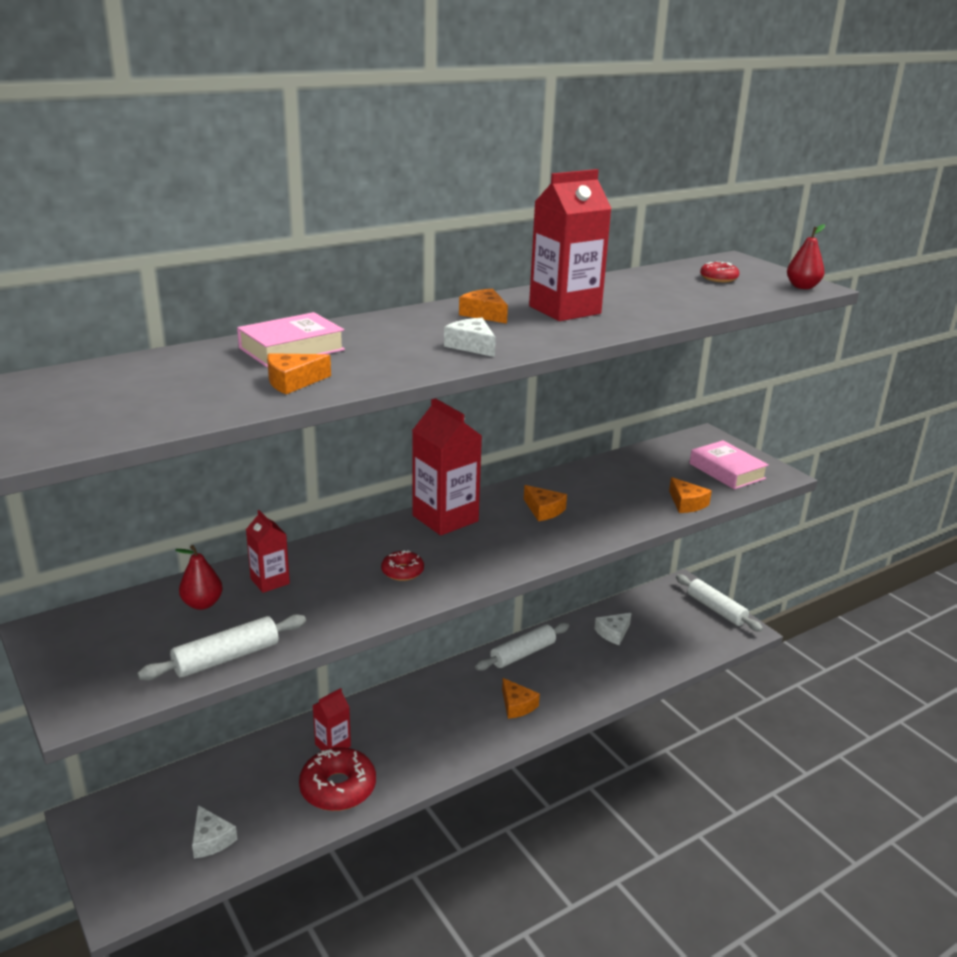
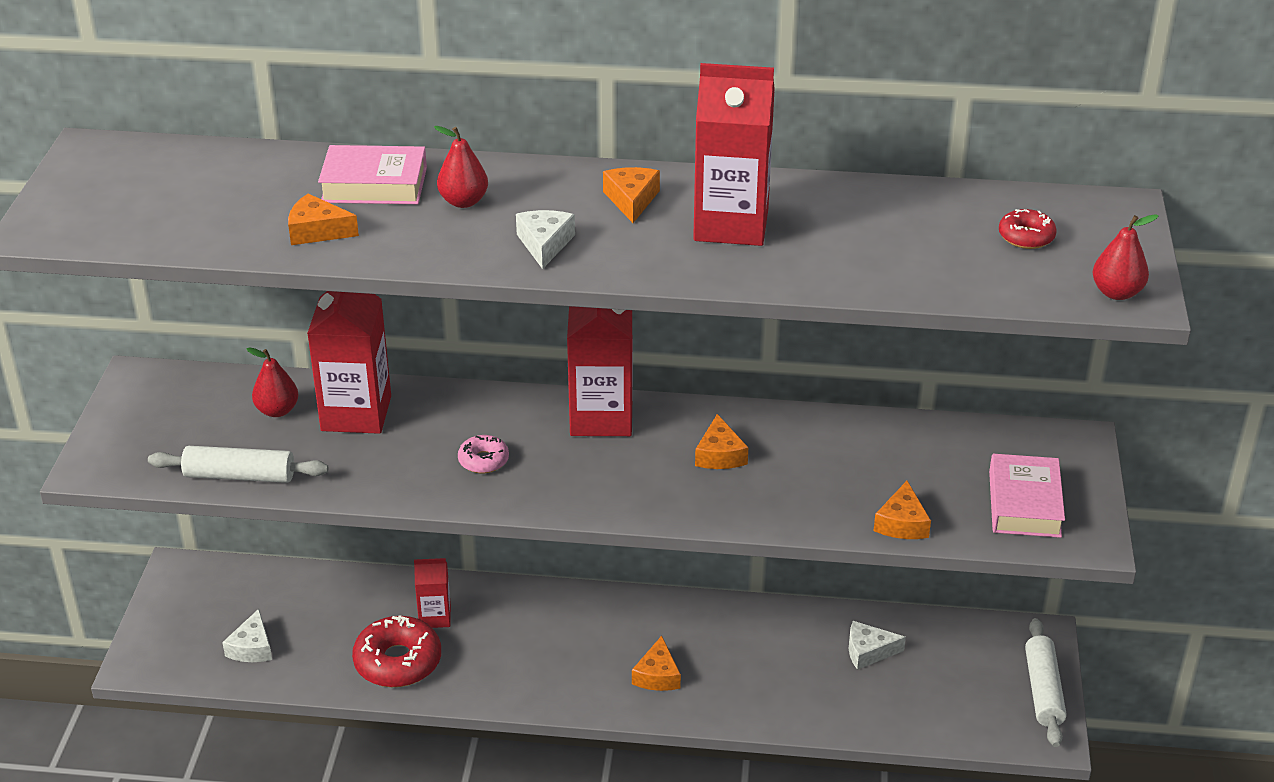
camera: 40 degrees right, 10 degrees up
(270, 581) = (356, 413): red carton -> red carton, size x1.83
(375, 341) = (463, 201): none -> red pear
(402, 571) = (483, 460): red donut -> pink donut
(523, 654) = (731, 621): white rolling pin -> none

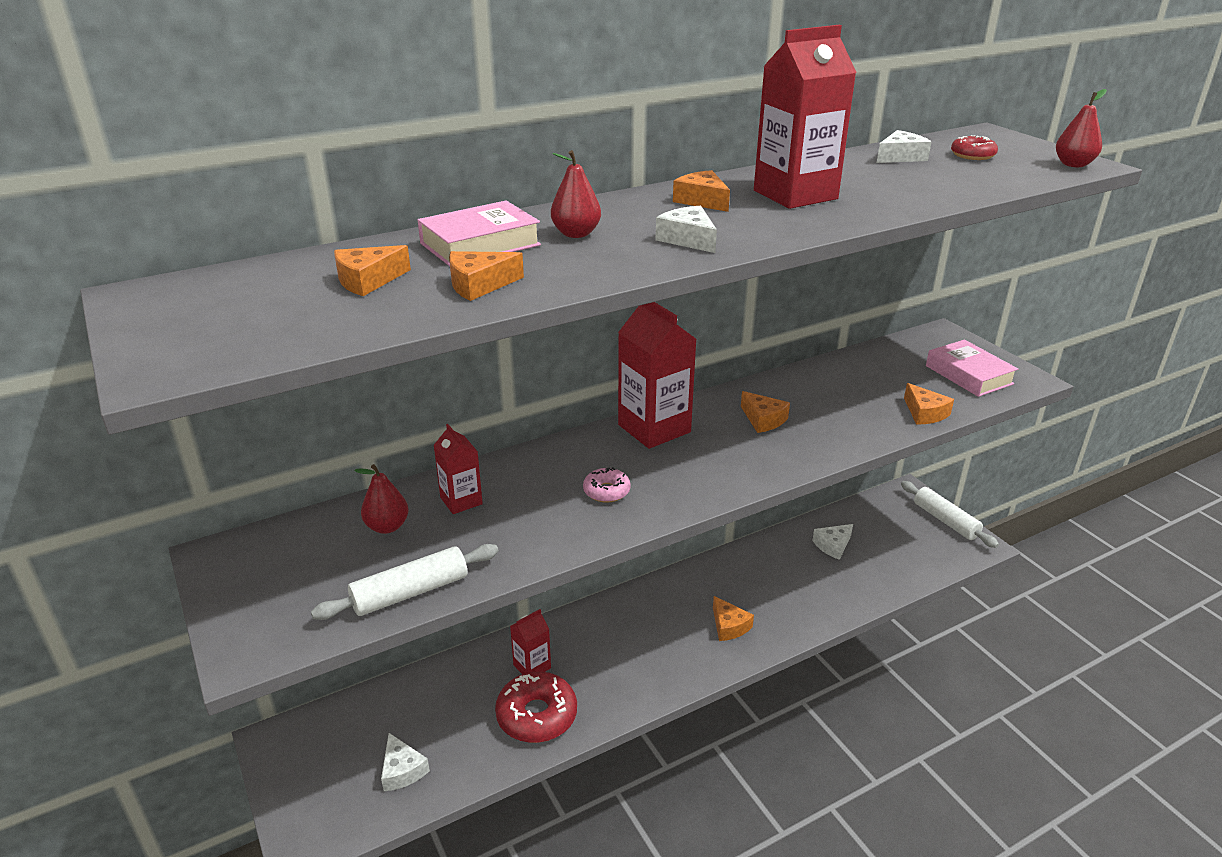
camera: 35 degrees left, 5 degrees down
(248, 194) = (368, 280): none -> orange cheese
(356, 413) = (461, 501): red carton -> red carton, size x0.55
(938, 210) = (900, 157): none -> white cheese

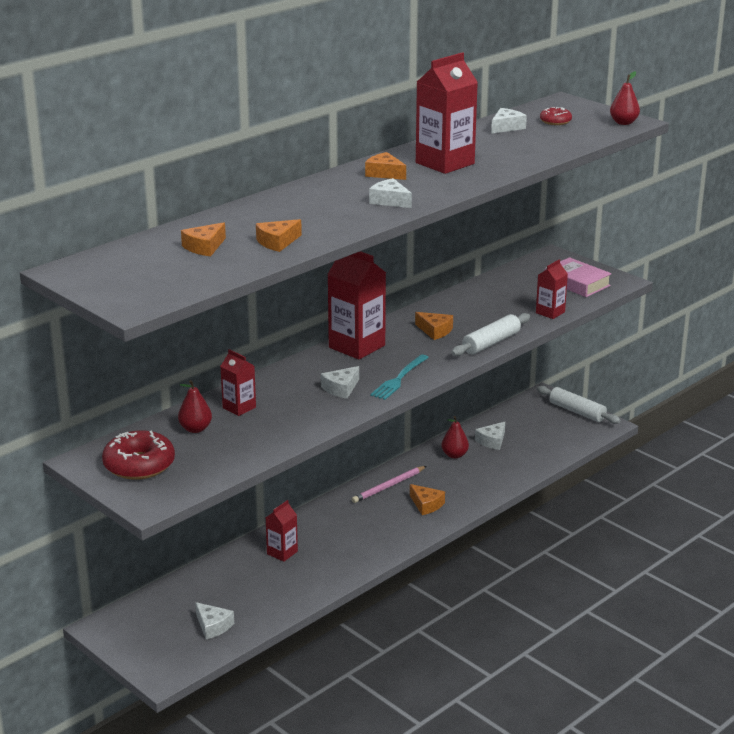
camera: 15 degrees left, 5 degrees down
(410, 592) = (237, 460): white rolling pin -> white rolling pin (491, 343)
(480, 244) = (257, 218): pink book -> none
(537, 715) = (300, 580): red donut -> red donut (139, 465)
(576, 234) = (315, 205): red pear -> red pear (454, 455)
(606, 491) = (341, 388): pink donut -> white cheese
(689, 488) = (399, 379): none -> turquoise fork
(691, 590) = (388, 486): none -> pink pencil
(924, 413) = (550, 312): orange cheese -> red carton

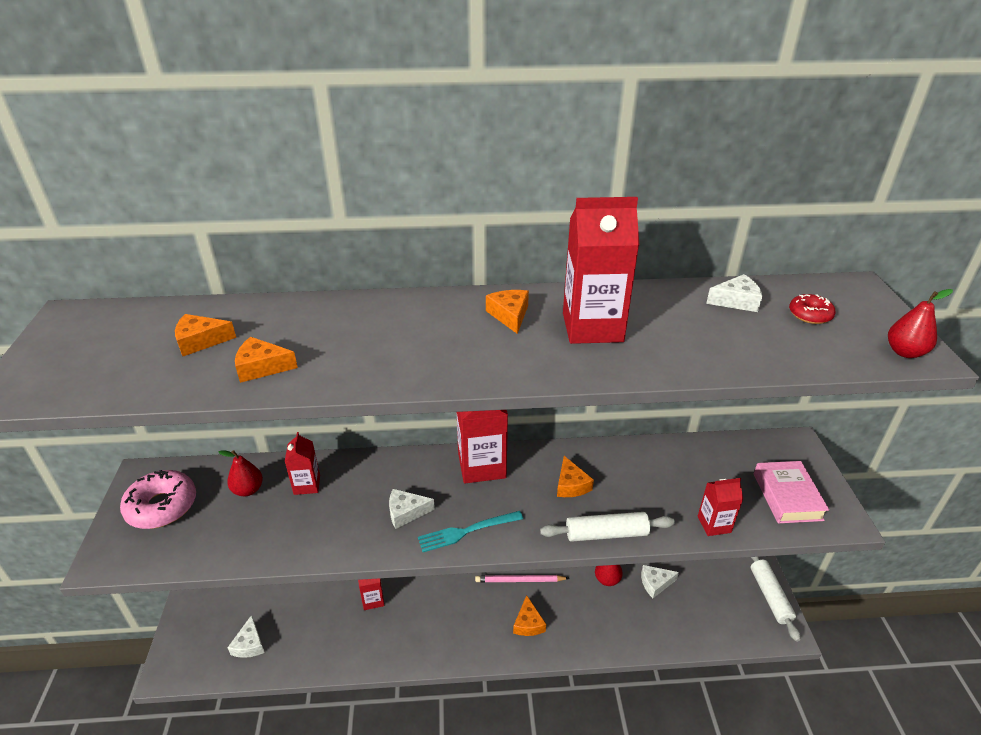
camera: 40 degrees right, 10 degrees up
(139, 465) = (162, 506): red donut -> pink donut
(390, 201) = (453, 359): white cheese -> none

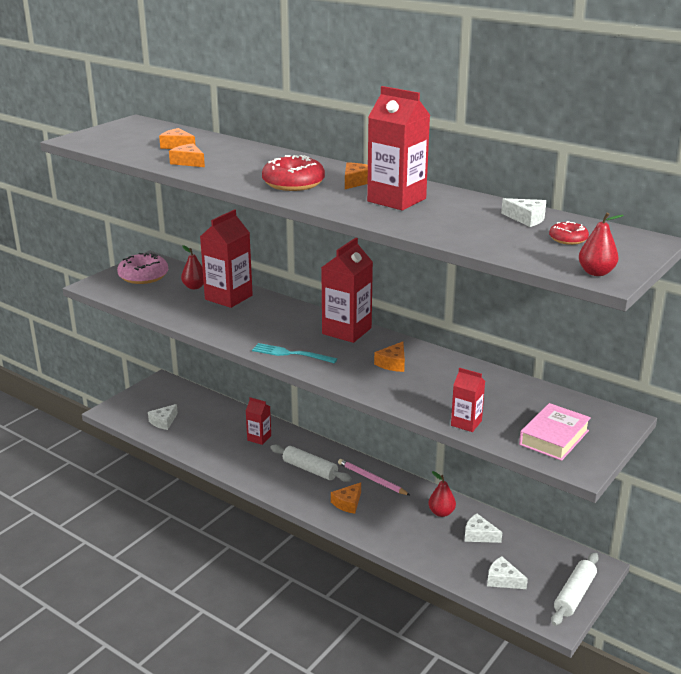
camera: 40 degrees right, 10 degrees down
(307, 485) = (228, 297): red carton -> red carton, size x1.83
(406, 512) = (267, 331): white cheese -> white cheese (503, 580)
(449, 349) = (293, 183): none -> red donut
(606, 534) = (379, 393): white rolling pin -> white rolling pin (310, 469)

